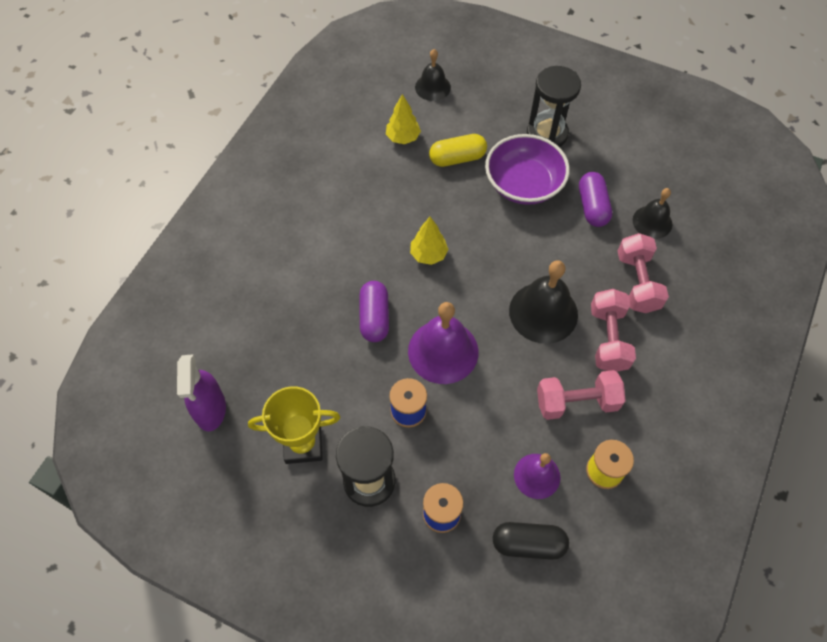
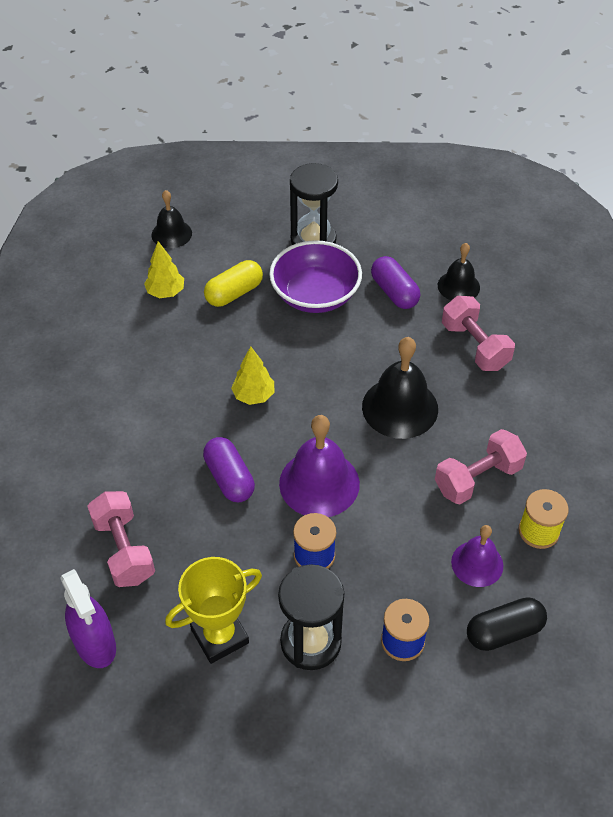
camera: 25 degrees left, 10 degrees down
(608, 339) = (475, 408): pink dumbbell -> pink dumbbell (124, 550)

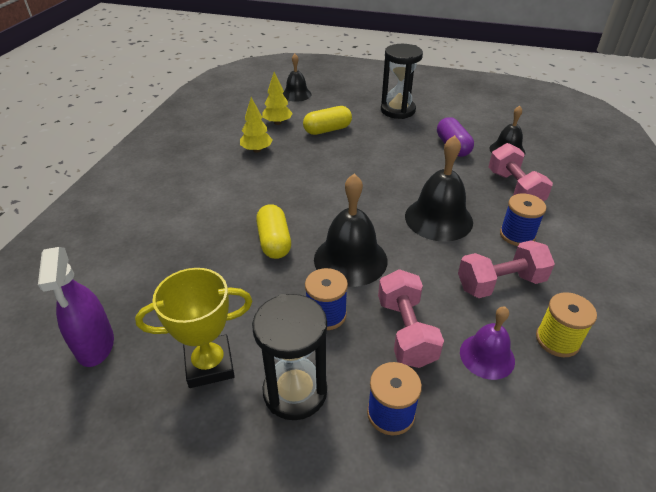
camera: 15 degrees right, 10 degrees down
(124, 550) = (161, 276): pink dumbbell -> pink dumbbell (406, 331)
(229, 478) = (274, 242): purple capsule -> yellow capsule
(254, 396) = (317, 191): yellow tree -> yellow tree (257, 150)
(315, 295) = (389, 139): purple bowl -> none
(319, 483) = (350, 259): purple bell -> black bell
(486, 412) = (517, 235): none -> blue spool
(504, 631) = (506, 430): black capsule -> none

